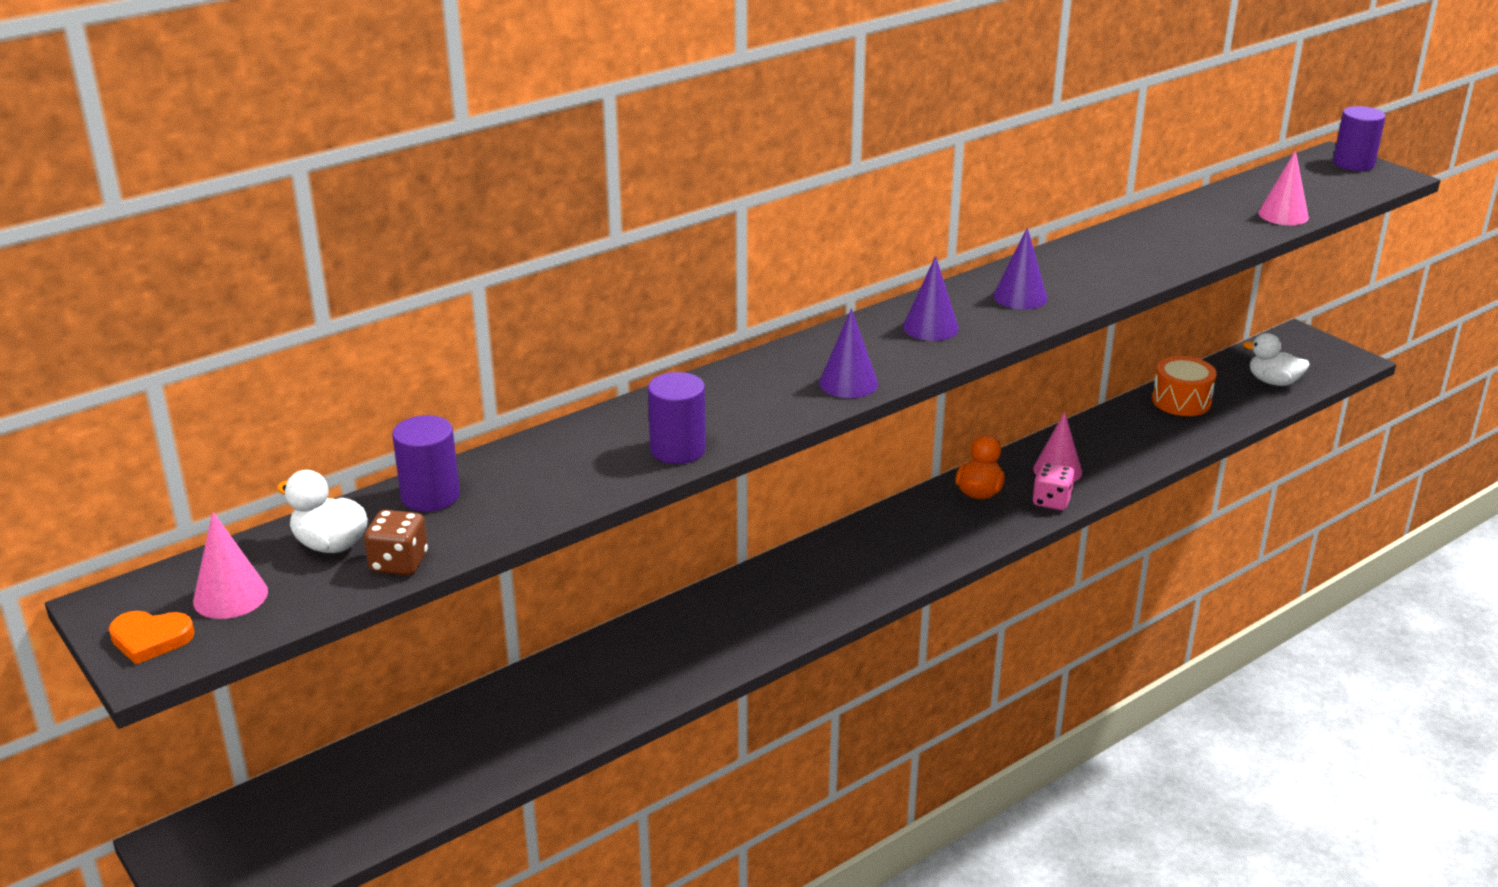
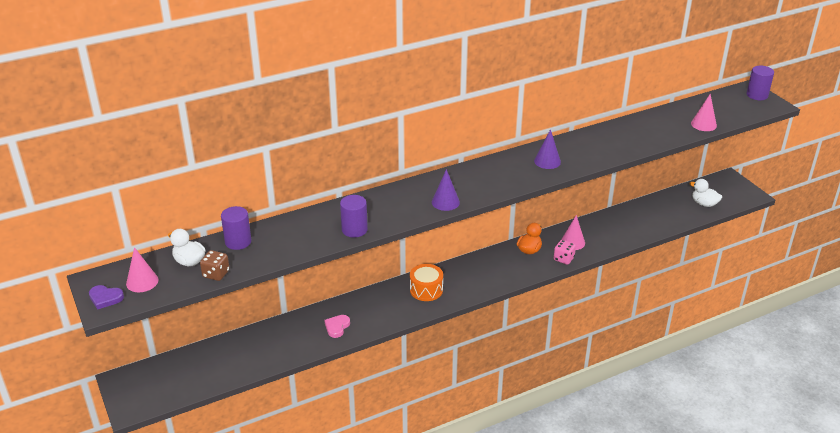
camera: 10 degrees right, 5 degrees up
(150, 639) = (105, 298): orange heart -> purple heart
(636, 677) = (337, 327): none -> pink heart
(930, 327) = (496, 175): purple cone -> none
(1181, 401) = (651, 210): orange drum -> orange drum (426, 290)

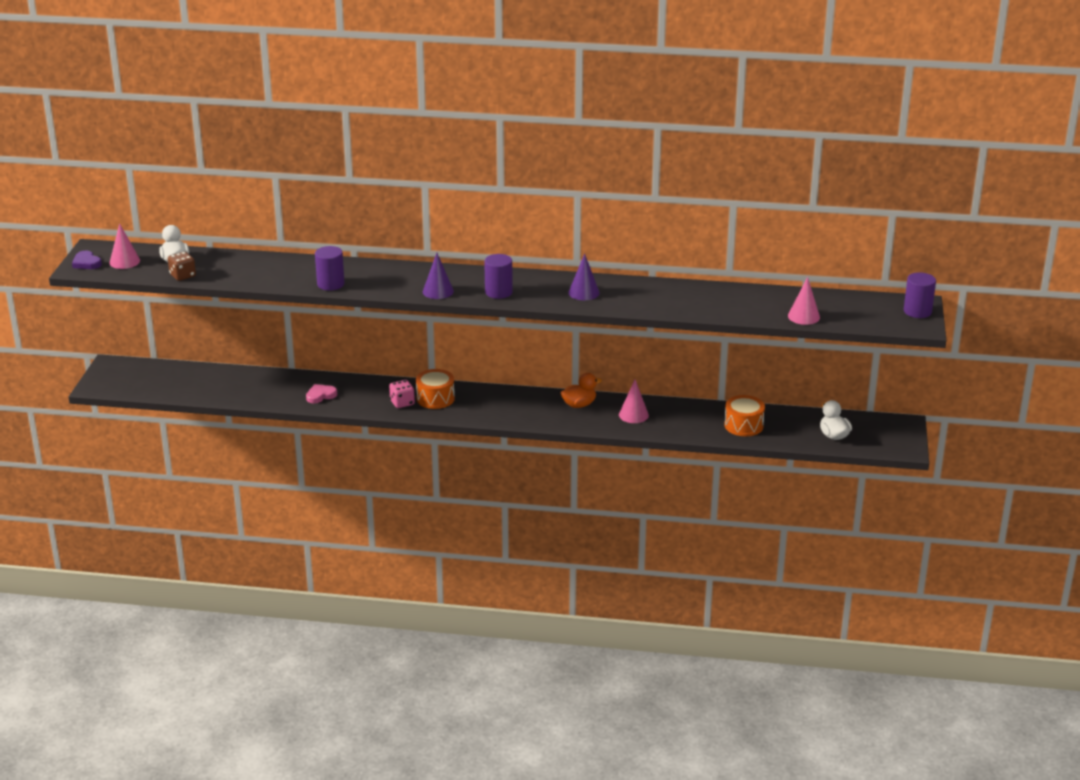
camera: 35 degrees right, 5 degrees down
(238, 242) = (228, 260): purple cylinder -> purple cylinder (498, 292)
(563, 259) = (603, 424): pink dice -> pink dice (402, 403)
(646, 220) = (743, 425): none -> orange drum

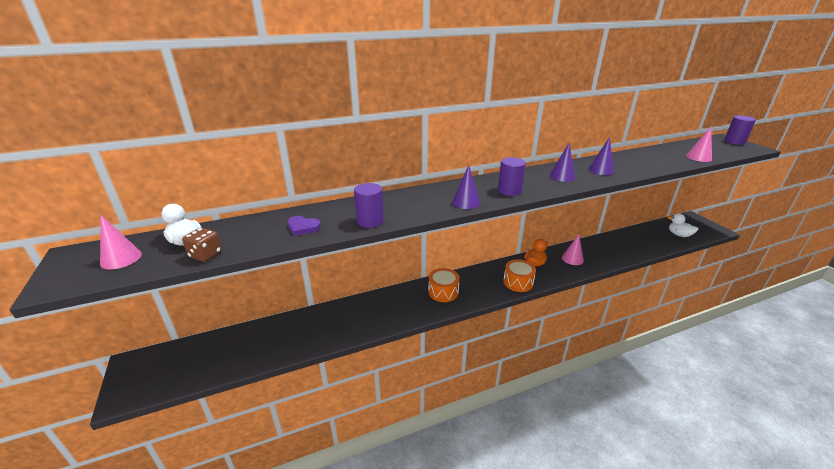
camera: 30 degrees left, 0 degrees up
(86, 263) = (66, 274): purple heart -> purple heart (303, 227)
(320, 395) = (356, 321): pink heart -> none
(402, 403) = (424, 304): pink dice -> none
(643, 298) = (601, 170): none -> purple cone
(743, 425) = (633, 244): orange drum -> orange drum (518, 282)

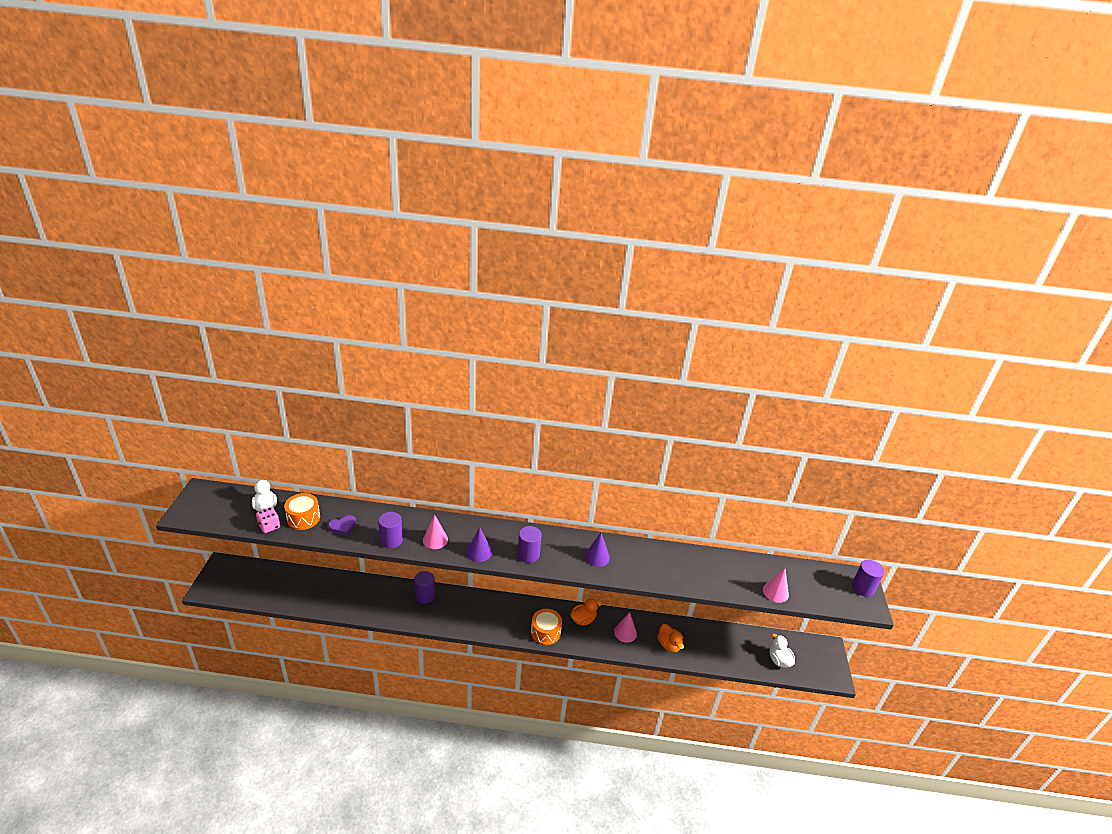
camera: 25 degrees right, 5 degrees up
(121, 258) = (223, 507): pink cone -> pink cone (435, 539)
(206, 255) = (269, 526): brown dice -> pink dice
(303, 227) = (343, 526): purple heart -> purple heart turned 75 degrees counterclockwise
(390, 299) = (425, 596): none -> purple cylinder
(443, 292) = (472, 610): orange drum -> orange drum (303, 518)
(601, 170) = (645, 565): purple cone -> none
(608, 254) = (669, 645): none -> orange duck

